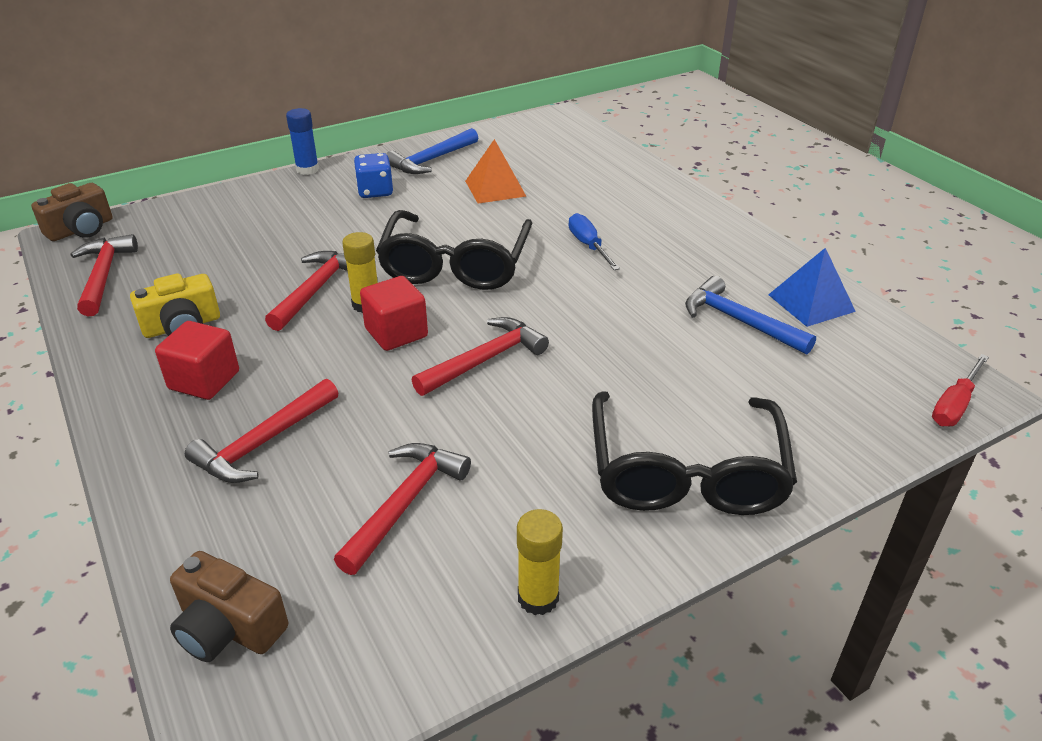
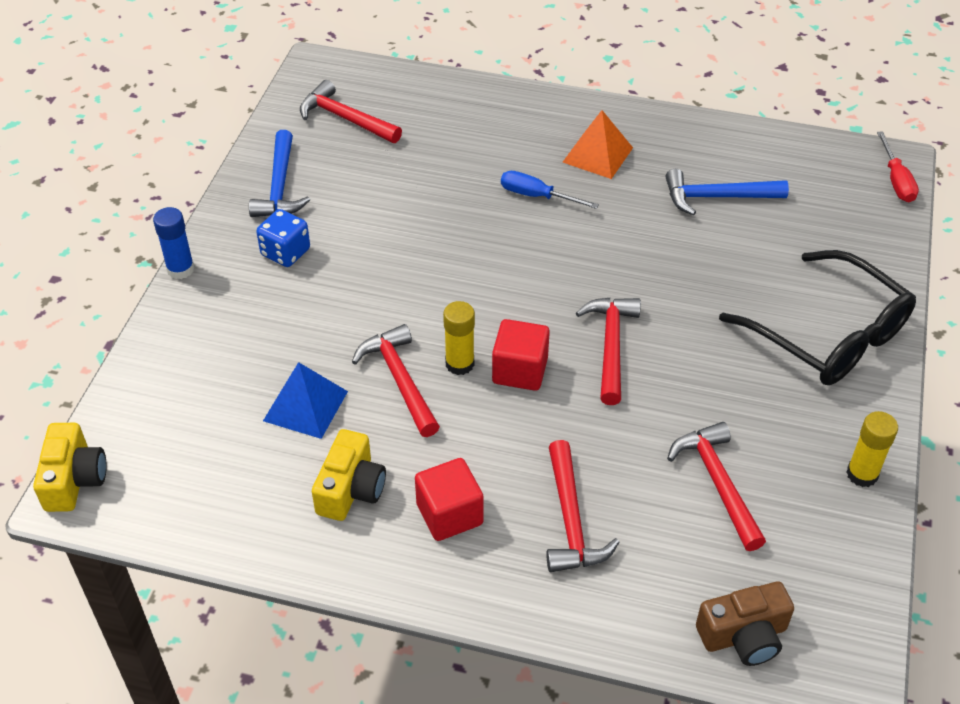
camera: 45 degrees left, 10 degrees up
(81, 229) = (74, 479): brown camera -> yellow camera
(104, 275) = (193, 502): red hammer -> red hammer (346, 118)
(455, 265) = (469, 281): black glasses -> none
(495, 188) = (383, 183): orange pyramid -> orange pyramid (597, 154)
(811, 303) = (738, 151): blue pyramid -> blue pyramid (305, 406)

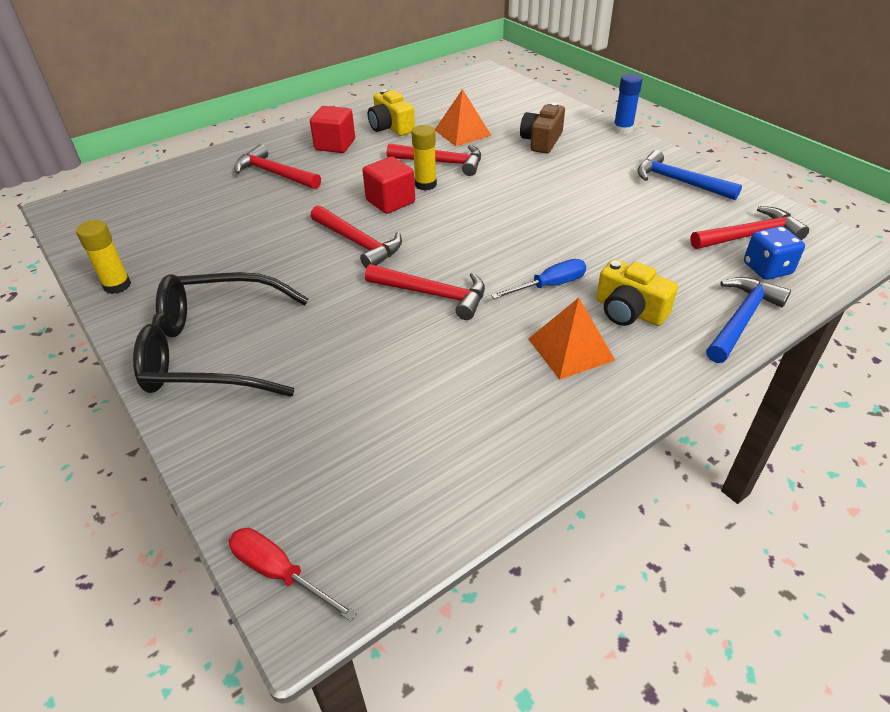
camera: 130 degrees right, 5 degrees down
(74, 479) = (496, 75): yellow camera -> yellow camera (629, 311)
(285, 252) = (601, 163): blue dice -> blue dice (767, 269)
(305, 406) = (462, 132): blue pyramid -> orange pyramid
(717, 197) = (430, 392): blue hammer -> blue hammer (741, 319)
(718, 483) = (211, 228): red hammer -> red hammer (433, 294)
(744, 636) = (137, 190): brown camera -> brown camera (541, 141)

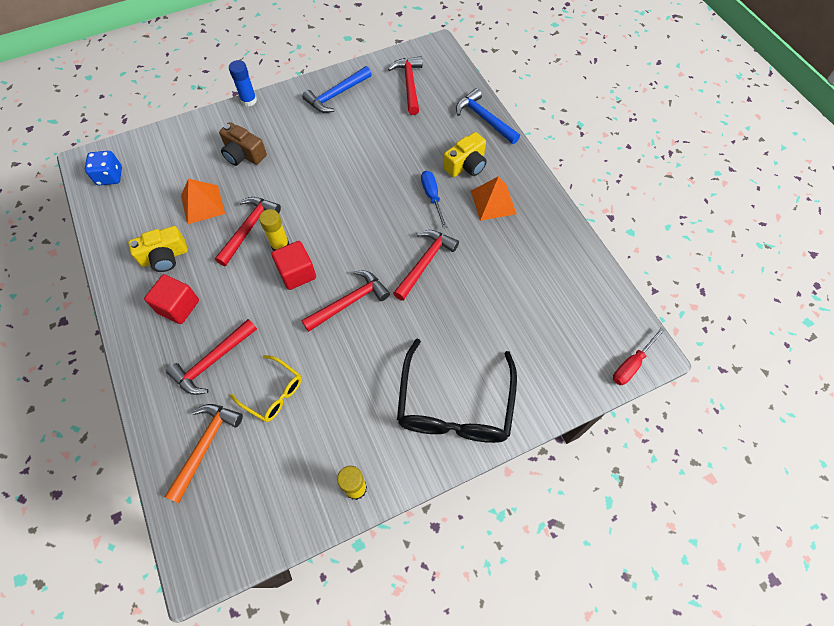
camera: 80 degrees left, 20 degrees up
(183, 188) = (205, 446): none -> orange hammer
(237, 214) = (273, 393): none -> yellow glasses
(767, 269) = (443, 90): blue dice -> blue dice (110, 176)

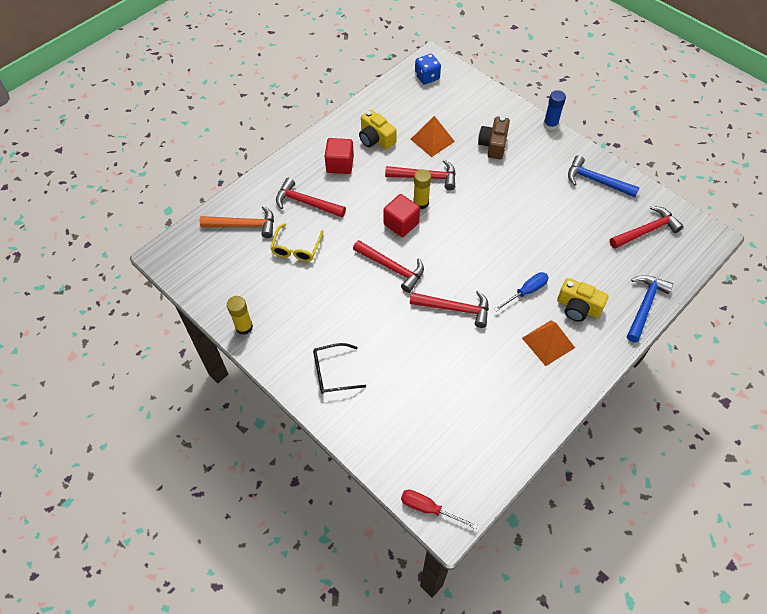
camera: 70 degrees right, 5 degrees down
(455, 405) = (332, 373): black glasses -> black glasses, size x0.53

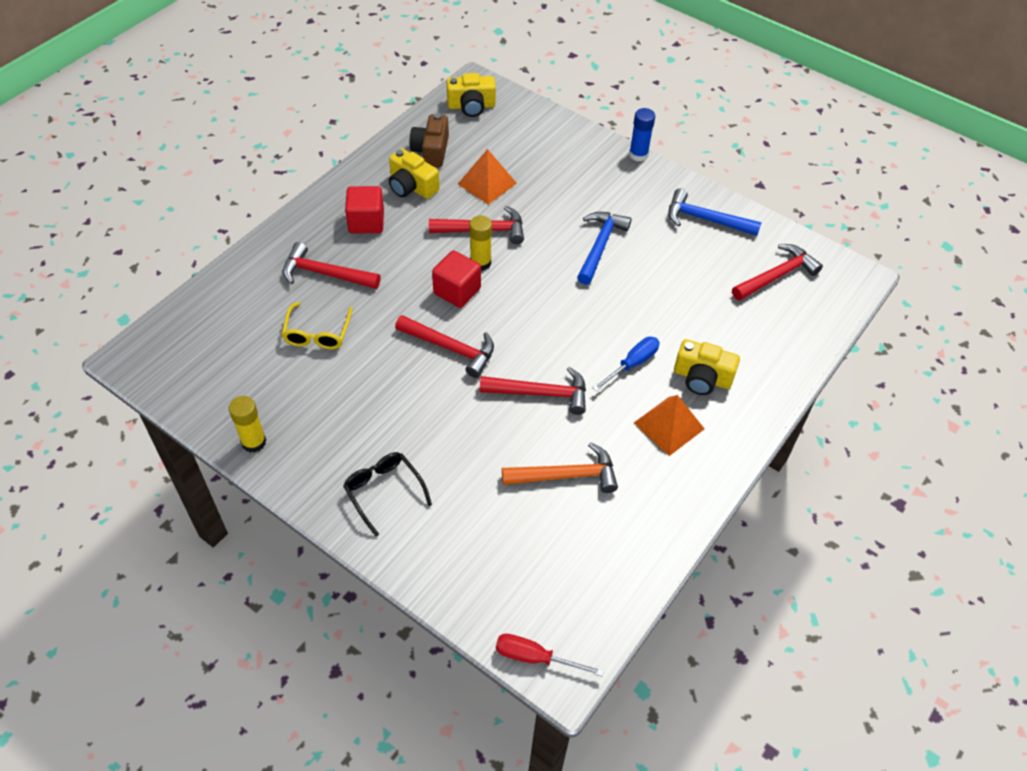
camera: 10 degrees left, 5 degrees down
(244, 225) = (241, 309): orange hammer -> orange hammer (566, 476)
(332, 373) = (383, 491): black glasses -> black glasses turned 75 degrees clockwise
(427, 77) = (471, 106): blue dice -> yellow camera
(493, 145) = (568, 184): brown camera -> brown camera (431, 151)
(644, 306) = (787, 368): blue hammer -> blue hammer (600, 246)

